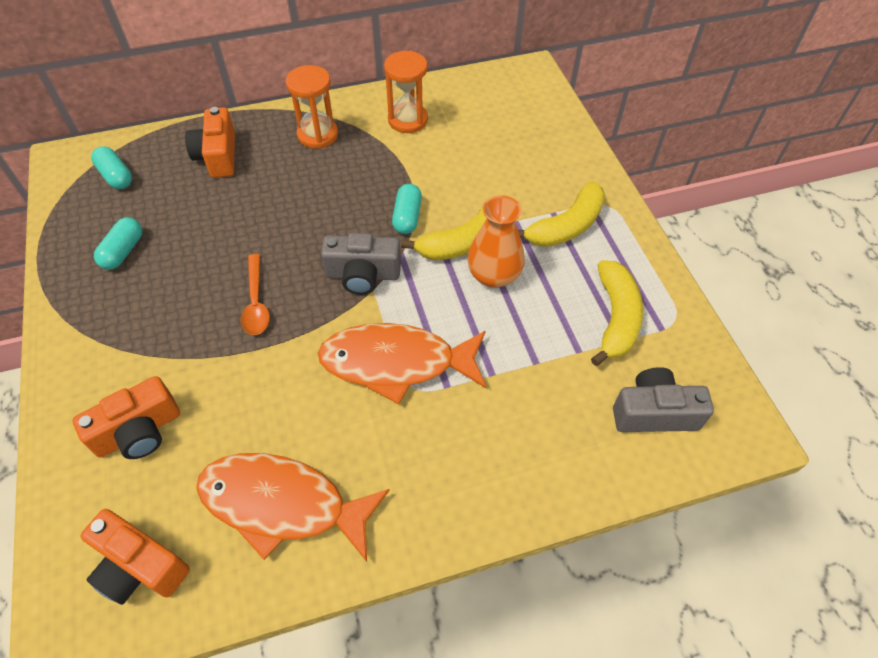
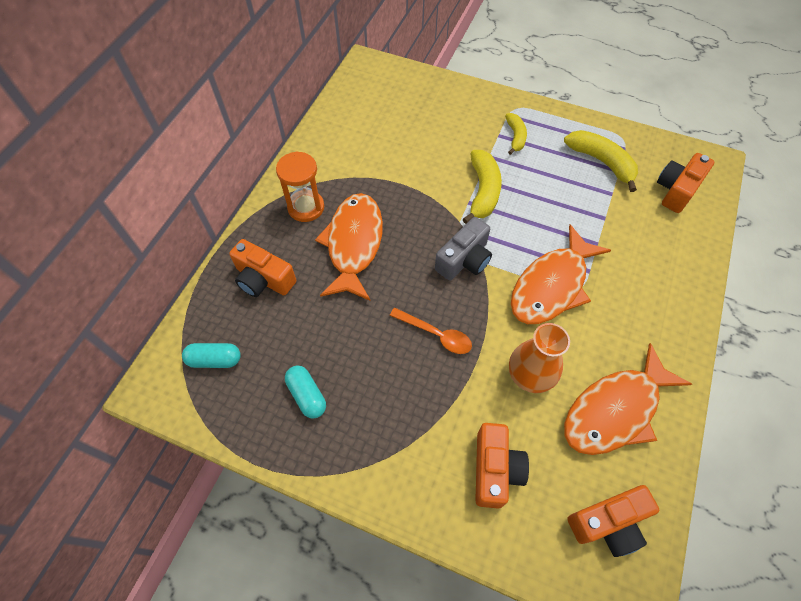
camera: 50 degrees left, 5 degrees up
(307, 188) = (353, 244): none -> orange fish
(407, 217) = (435, 206): turquoise capsule -> none
(408, 120) = (345, 151): orange hourglass -> none
(494, 275) = (523, 194): orange vase -> orange vase (530, 375)
(566, 226) = (515, 137): yellow banana -> yellow banana, size x0.62
(654, 413) = (676, 190): grey camera -> orange camera

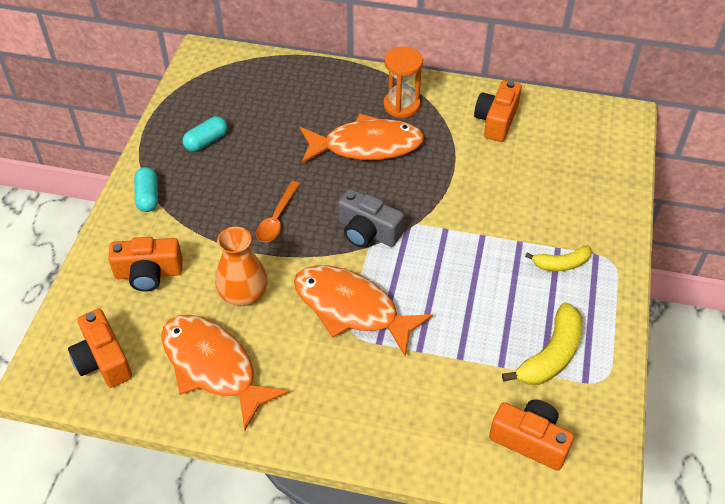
camera: 80 degrees right, 10 degrees down
(215, 360) = (231, 81): turquoise capsule -> turquoise capsule (148, 196)
(264, 279) = (314, 93): orange camera -> orange camera (496, 120)
(483, 191) = (464, 240): yellow banana -> none

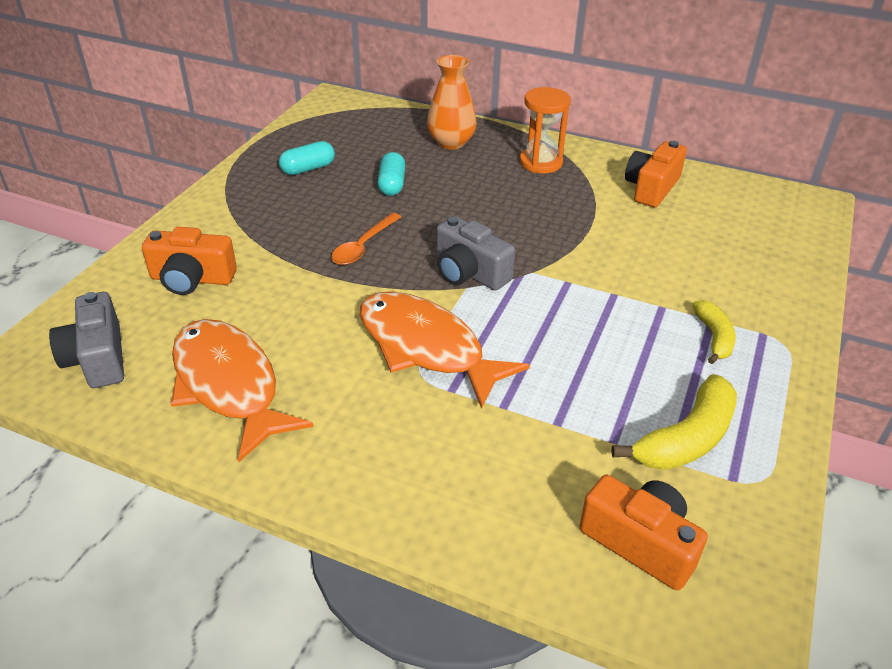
camera: 10 degrees right, 10 degrees down
(103, 360) = (98, 358): orange camera -> grey camera
(148, 196) = (222, 208): turquoise capsule -> turquoise capsule (392, 184)
(243, 294) = (296, 315): orange vase -> orange vase (451, 142)
(366, 146) = (490, 193): orange fish -> none
(561, 264) = (714, 337): yellow banana -> yellow banana turned 90 degrees counterclockwise

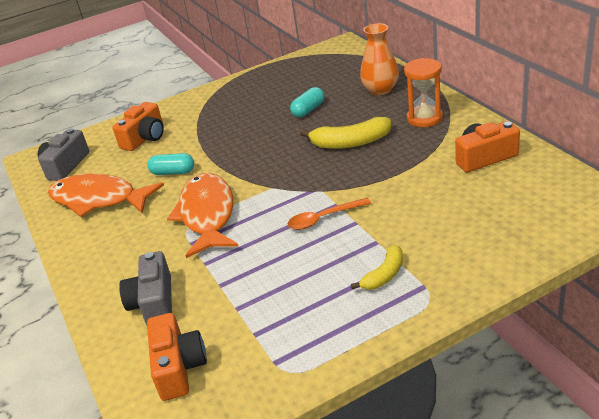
camera: 45 degrees right, 5 degrees down
(192, 279) = (145, 138): orange camera -> orange camera turned 105 degrees counterclockwise
(229, 385) = (98, 199): orange fish -> orange fish turned 75 degrees counterclockwise
(308, 169) = (273, 88): turquoise capsule -> turquoise capsule (173, 172)
(363, 246) = (246, 145): orange spoon -> orange spoon (323, 218)
(469, 272) = (284, 179): grey camera -> grey camera (154, 302)
(686, 439) = (279, 327): yellow banana -> yellow banana (350, 143)

